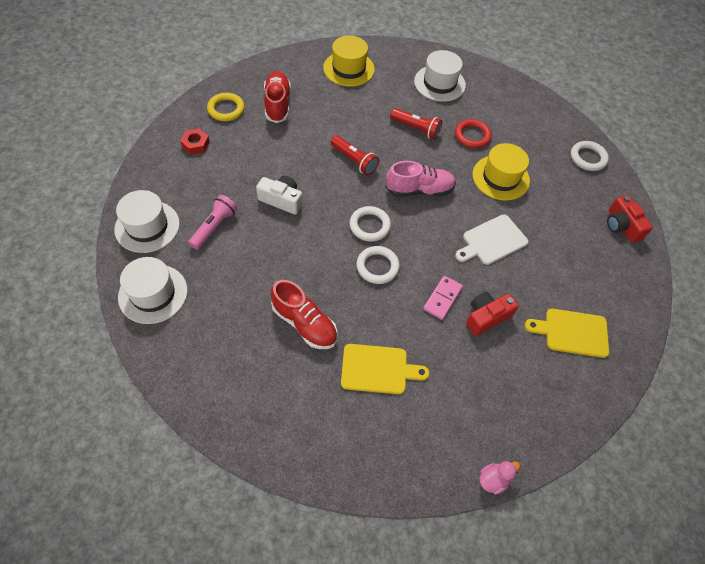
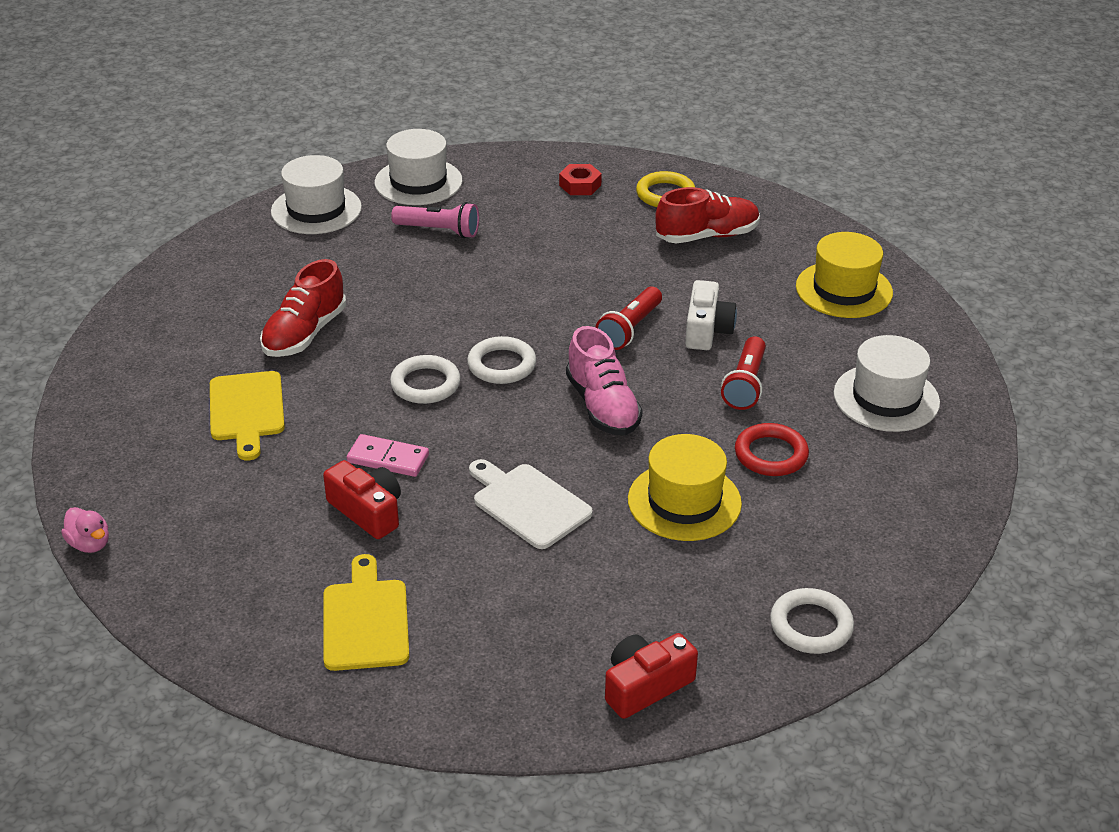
camera: 80 degrees right, 20 degrees down
(281, 200) = (513, 275): white camera -> white camera (707, 330)

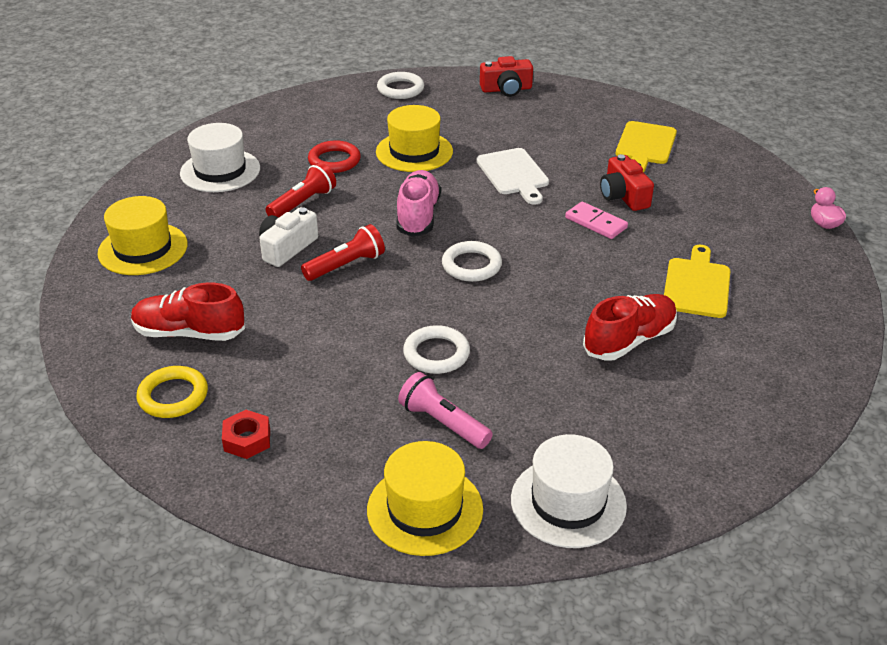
camera: 155 degrees left, 0 degrees up
(418, 182) = (425, 509): white hat -> yellow hat
(425, 384) = (542, 267): white ring -> white ring (436, 354)

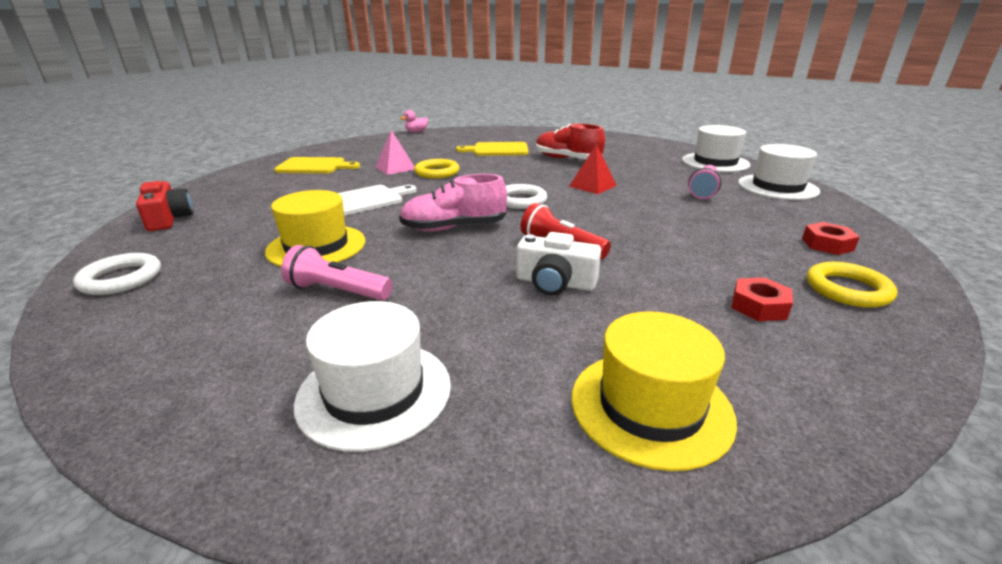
camera: 105 degrees left, 10 degrees down
(189, 333) = (759, 306): red shoe -> red nut
(303, 203) = (453, 292): red flashlight -> none
(334, 161) = (337, 291): red ring -> pink flashlight
(425, 509) = (777, 187): yellow hat -> white hat
(436, 354) = (640, 199): white ring -> none
(500, 330) = (592, 186): none -> red pyramid
(596, 223) = (437, 172): pink domino -> yellow ring
(623, 196) = (395, 168): red camera -> pink pyramid

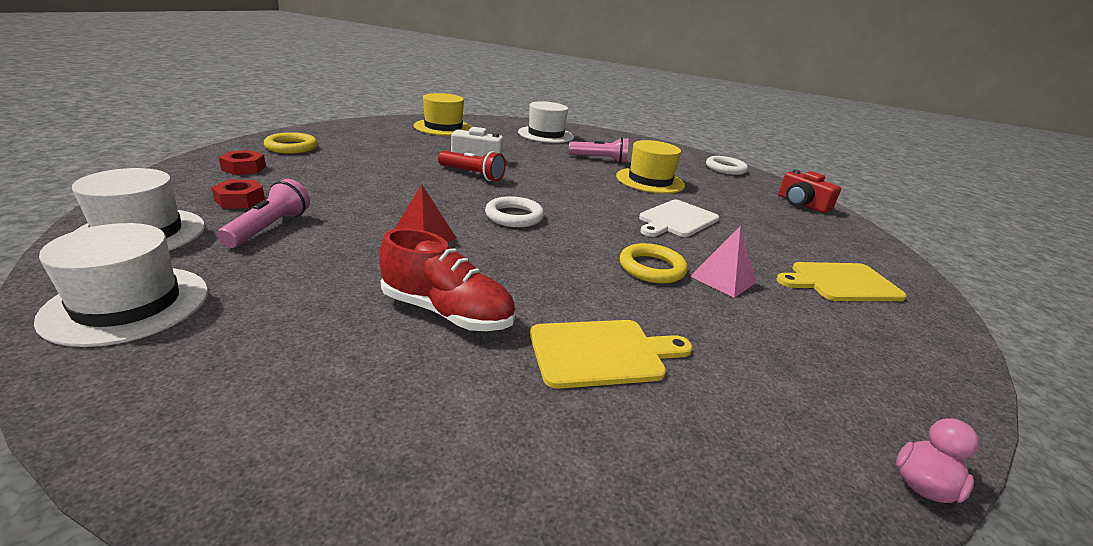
camera: 165 degrees right, 0 degrees up
(454, 228) = (563, 190): pink shoe -> none
(759, 306) = (362, 144): red nut -> red nut (240, 200)

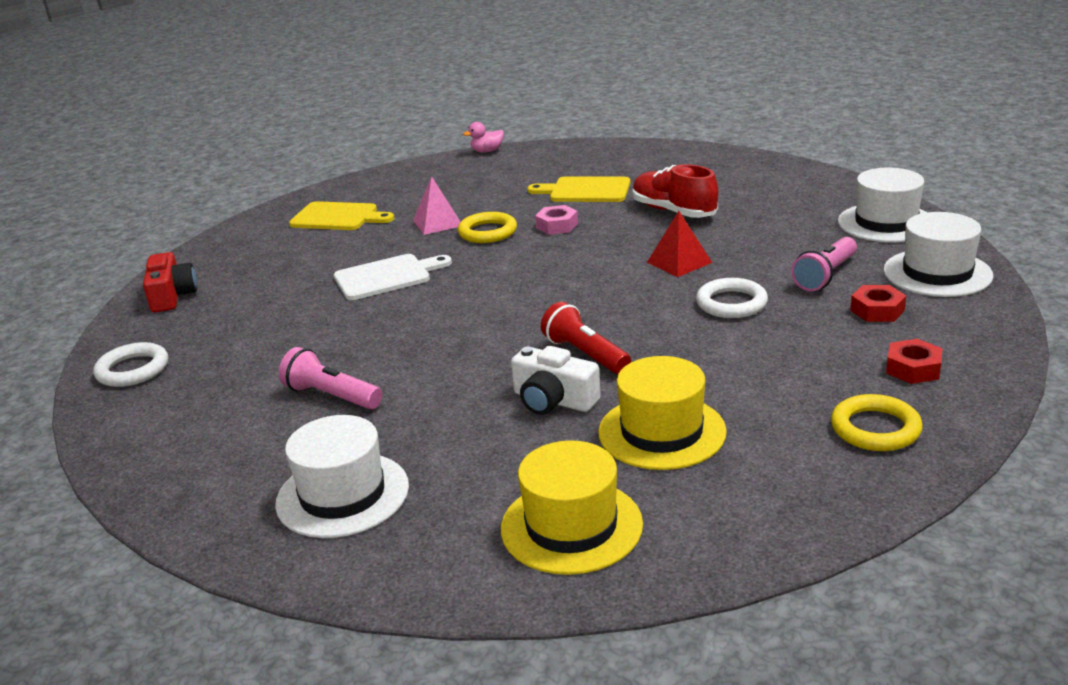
camera: 150 degrees left, 0 degrees up
(514, 216) = (572, 284): white ring -> white ring (731, 303)
(584, 280) = (557, 226): none -> pink nut
(650, 181) = (320, 340): yellow hat -> yellow hat (662, 432)

